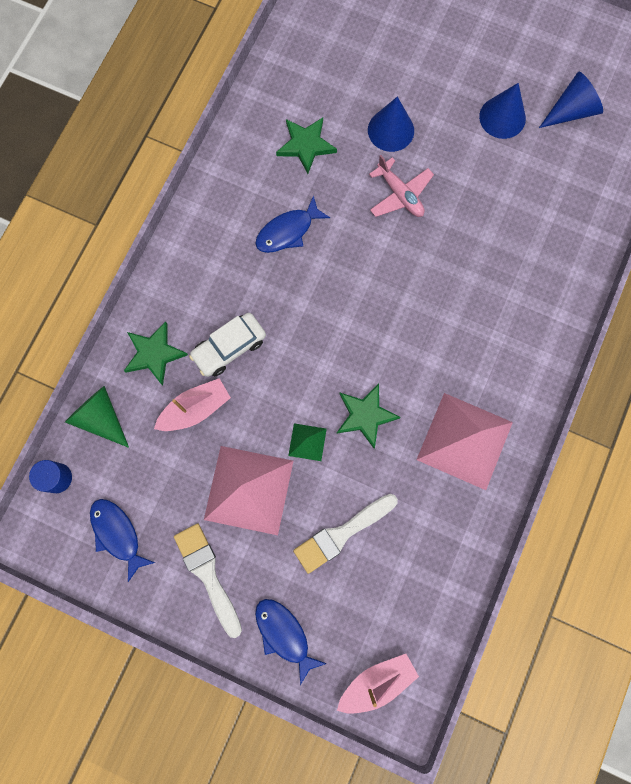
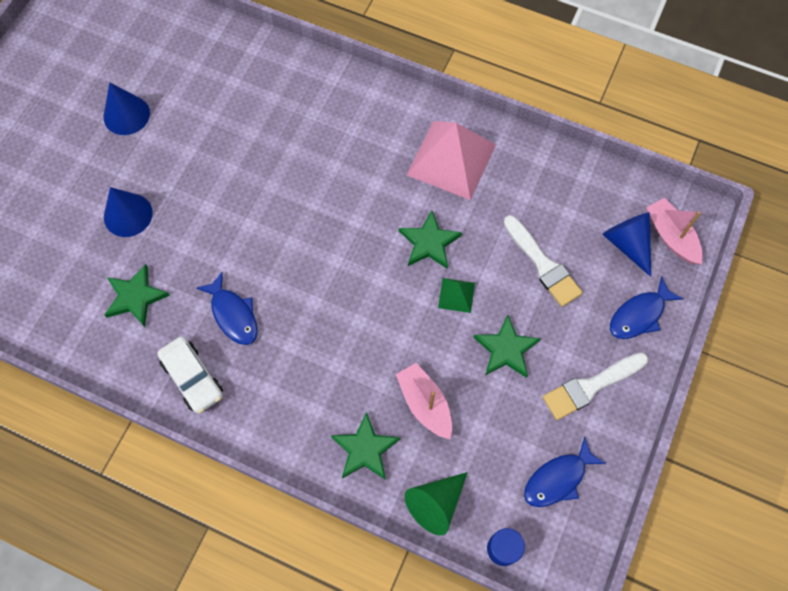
camera: 90 degrees left, 10 degrees down
(229, 347) = (359, 371): white car -> white car (192, 378)
(248, 490) = (506, 349): pink pyramid -> green star
(400, 195) = (201, 208): pink plane -> none
(571, 111) = (127, 58): blue cone -> blue cone (627, 244)

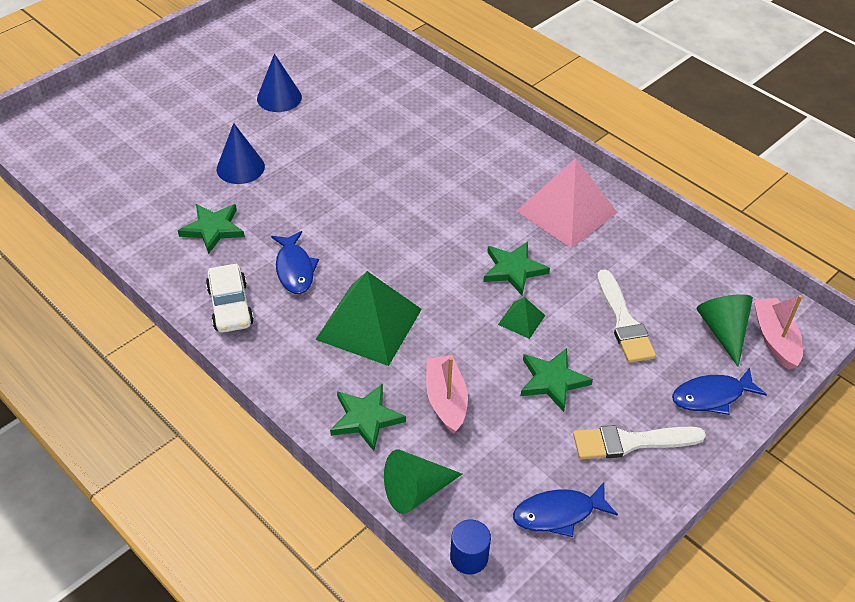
camera: 20 degrees right, 20 degrees down
(326, 350) = (369, 324): none -> green pyramid
(627, 244) = (723, 331): blue cone -> green cone

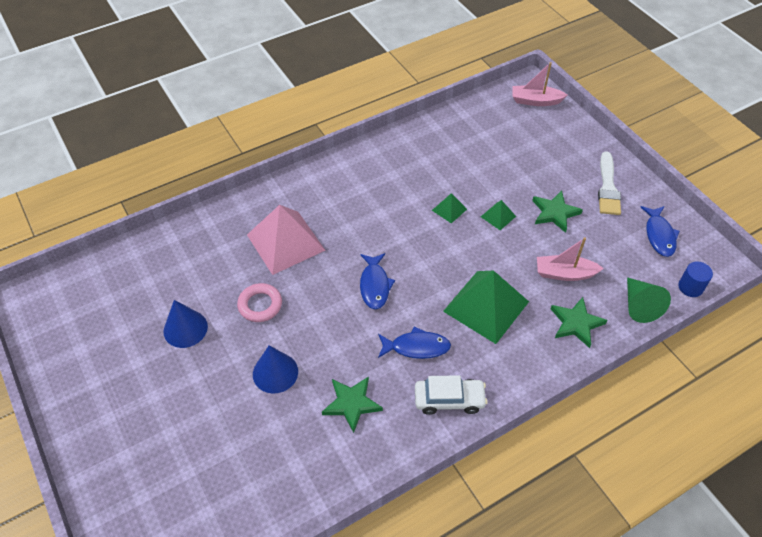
camera: 75 degrees left, 5 degrees up
(320, 140) = (260, 305): none -> pink ring
(513, 270) = (449, 209): green star -> green pyramid
(566, 211) = (397, 166): pink pyramid -> pink pyramid (285, 242)
(623, 322) = (509, 164): white brush -> none
(711, 396) = (576, 141): blue fish -> blue fish (374, 285)
(723, 331) = (525, 121): green cone -> none

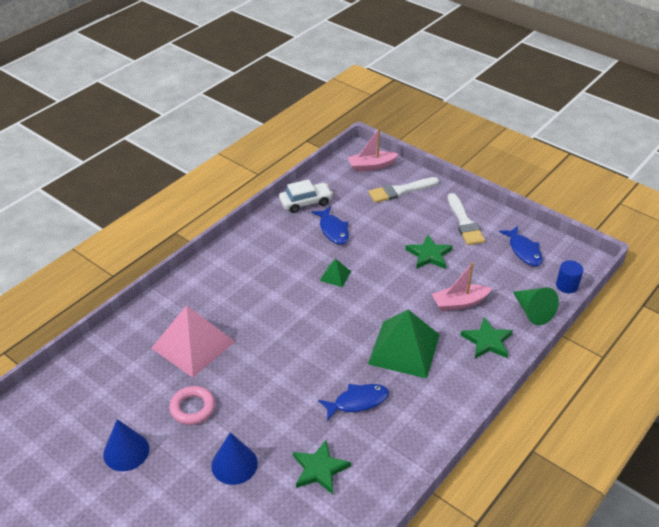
camera: 20 degrees left, 10 degrees down
(374, 285) = (295, 359): blue fish -> blue fish (333, 230)
(449, 400) = (406, 438): white car -> white car (305, 202)
(498, 216) = (381, 270): green pyramid -> none
(554, 135) = (400, 191): none -> white brush

